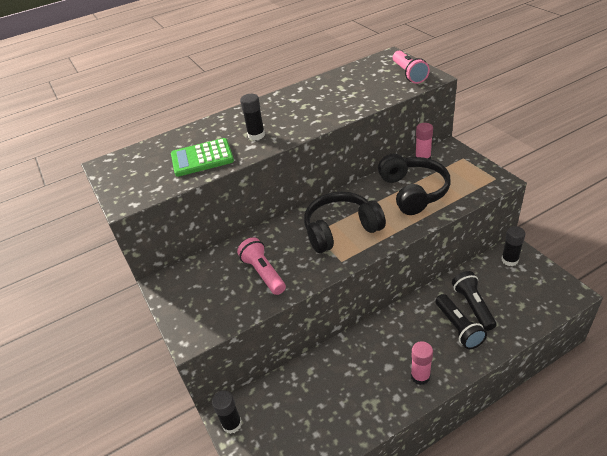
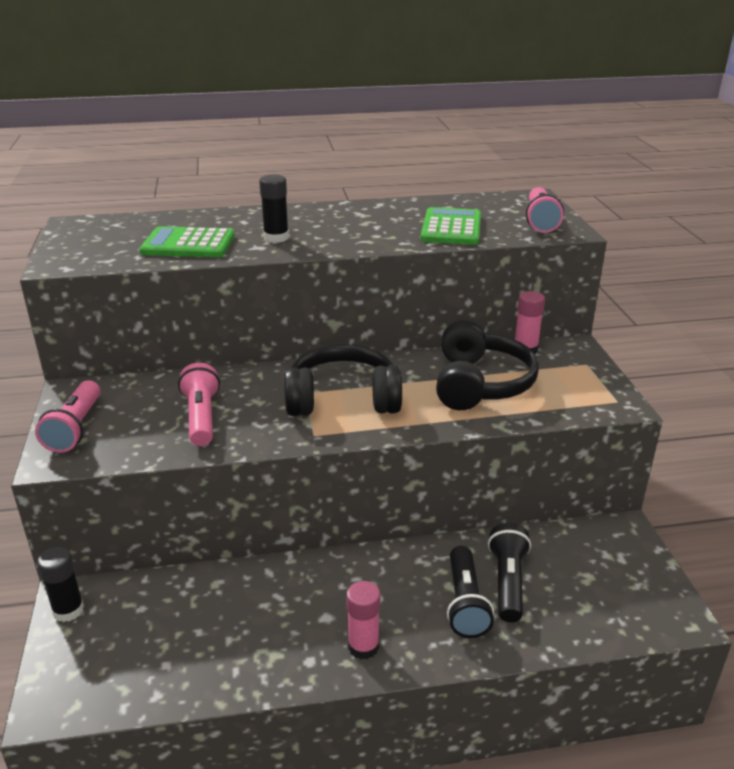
camera: 15 degrees right, 10 degrees down
(187, 309) = (75, 428): none -> pink flashlight
(360, 95) = (451, 228): none -> green calculator
(509, 260) = (608, 541): black glue stick -> none

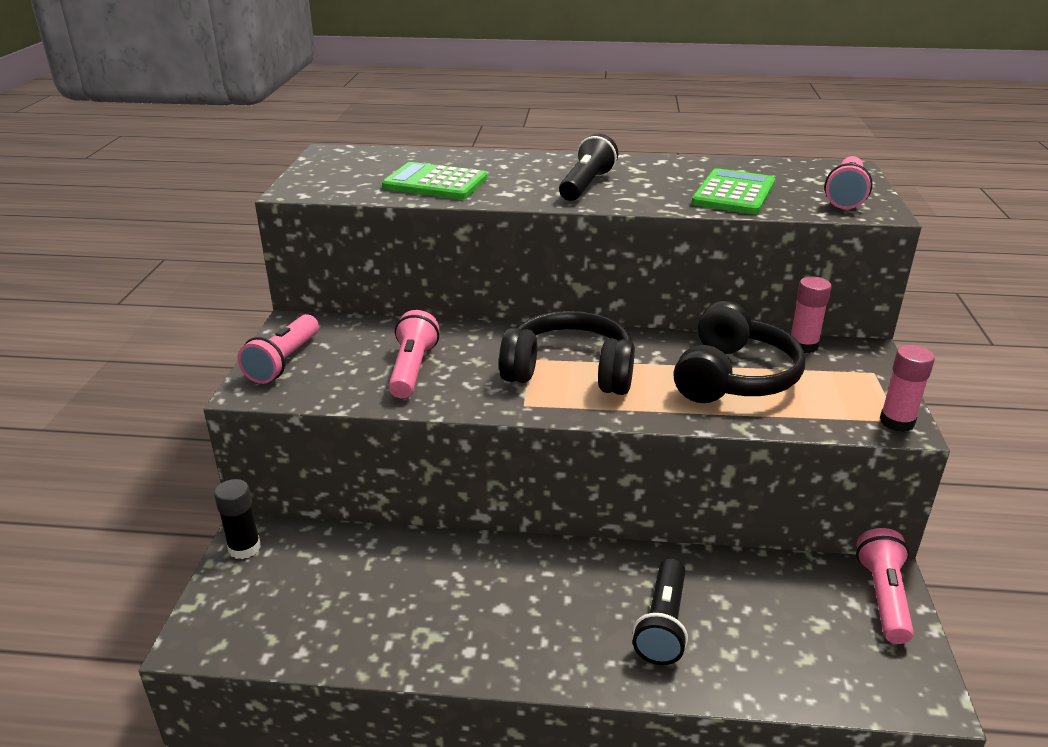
camera: 15 degrees right, 0 degrees up
(276, 237) = (530, 185): black glue stick -> none
(363, 646) = (532, 648): pink glue stick -> pink glue stick (897, 422)
(507, 582) = (720, 611): black flashlight -> black flashlight (586, 185)
(627, 545) = (883, 597): none -> pink flashlight

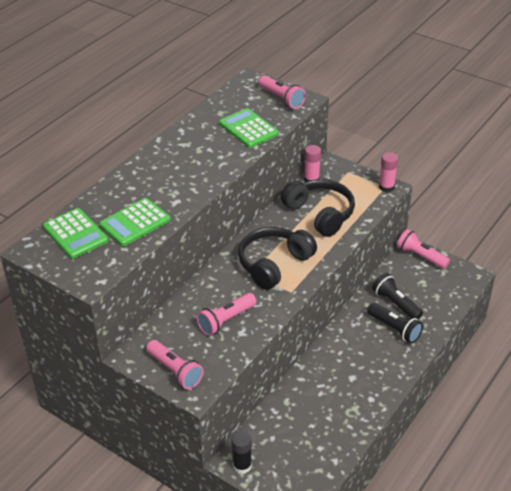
camera: 60 degrees left, 10 degrees up
(380, 162) = (75, 234): none -> green calculator
(412, 369) = (226, 320): pink flashlight -> pink flashlight turned 75 degrees counterclockwise
(586, 185) = (192, 170): black flashlight -> black flashlight (395, 303)

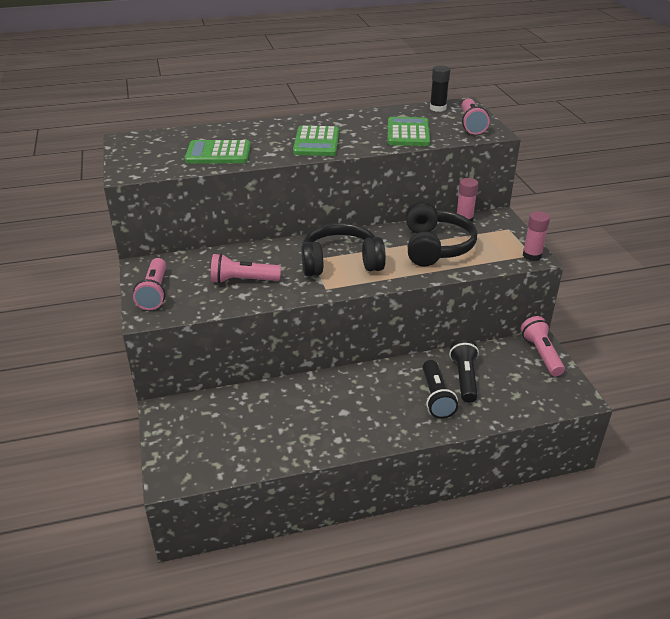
camera: 40 degrees right, 5 degrees down
(75, 234) = (167, 142): green calculator -> green calculator (316, 142)
(242, 466) = (164, 418): black glue stick -> black glue stick (438, 108)

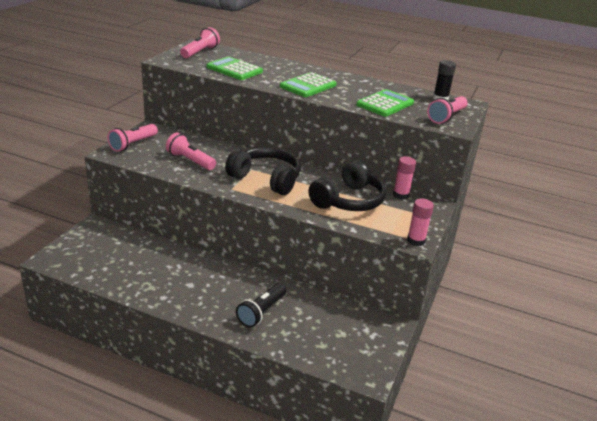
camera: 35 degrees right, 5 degrees down
(464, 378) = (300, 312): black flashlight -> none
(541, 354) = (384, 331): pink flashlight -> pink flashlight (200, 52)

